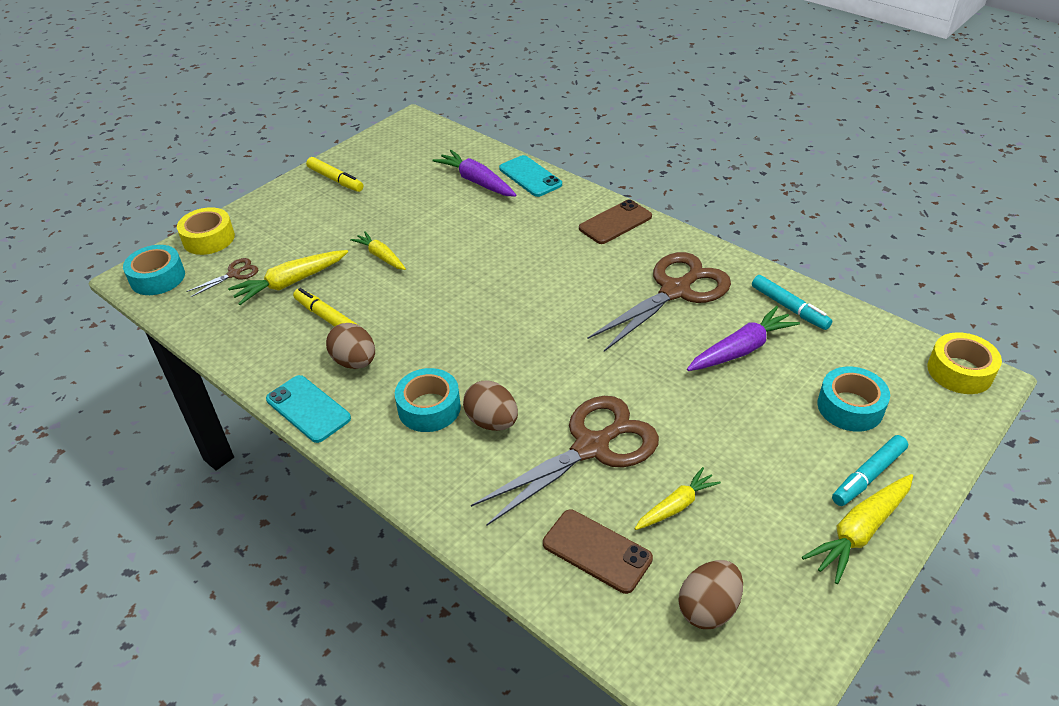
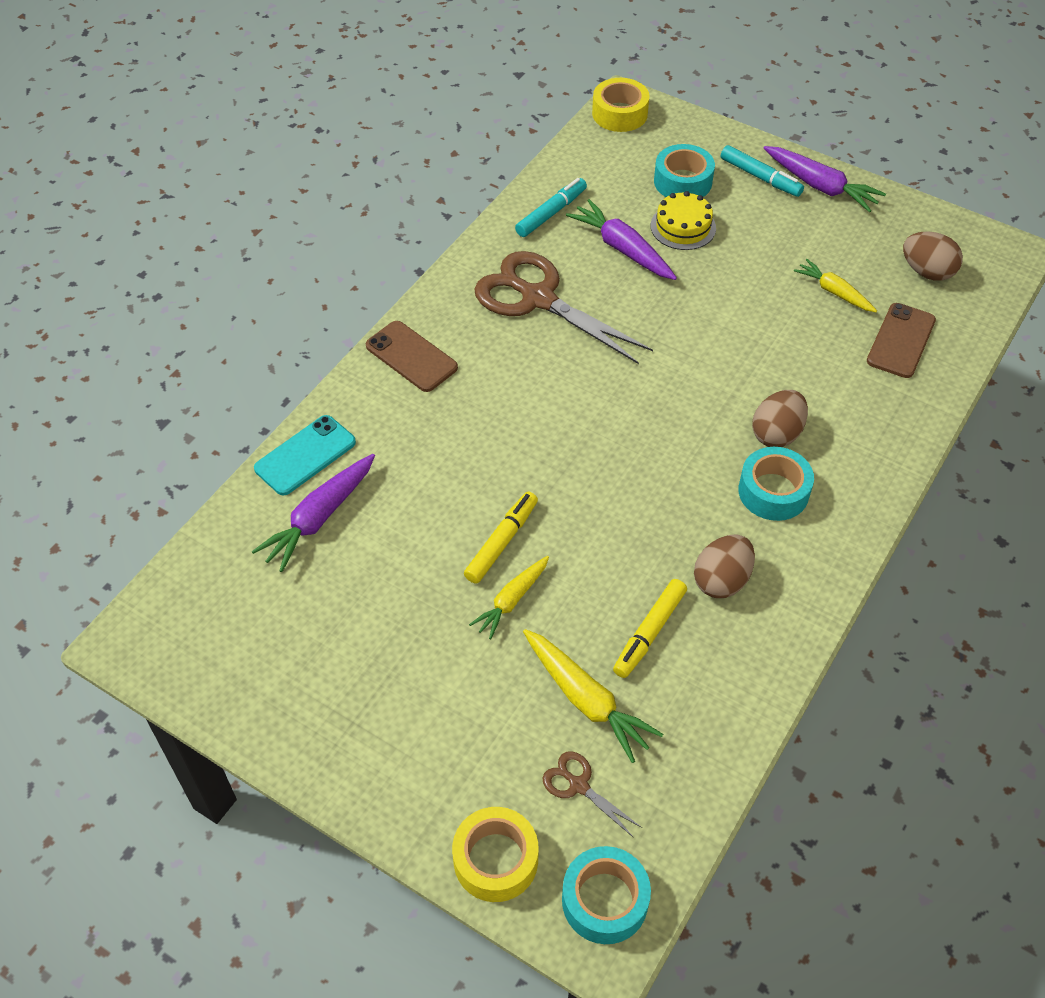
camera: 100 degrees left, 10 degrees up
(308, 409) = (808, 608): turquoise phone -> none
(335, 180) = (316, 714): yellow marker -> yellow marker (502, 542)
(591, 447) = (786, 352): brown scissors -> none
(776, 397) = (683, 227): none -> yellow cake
(860, 532) = (820, 186): yellow carrot -> purple carrot

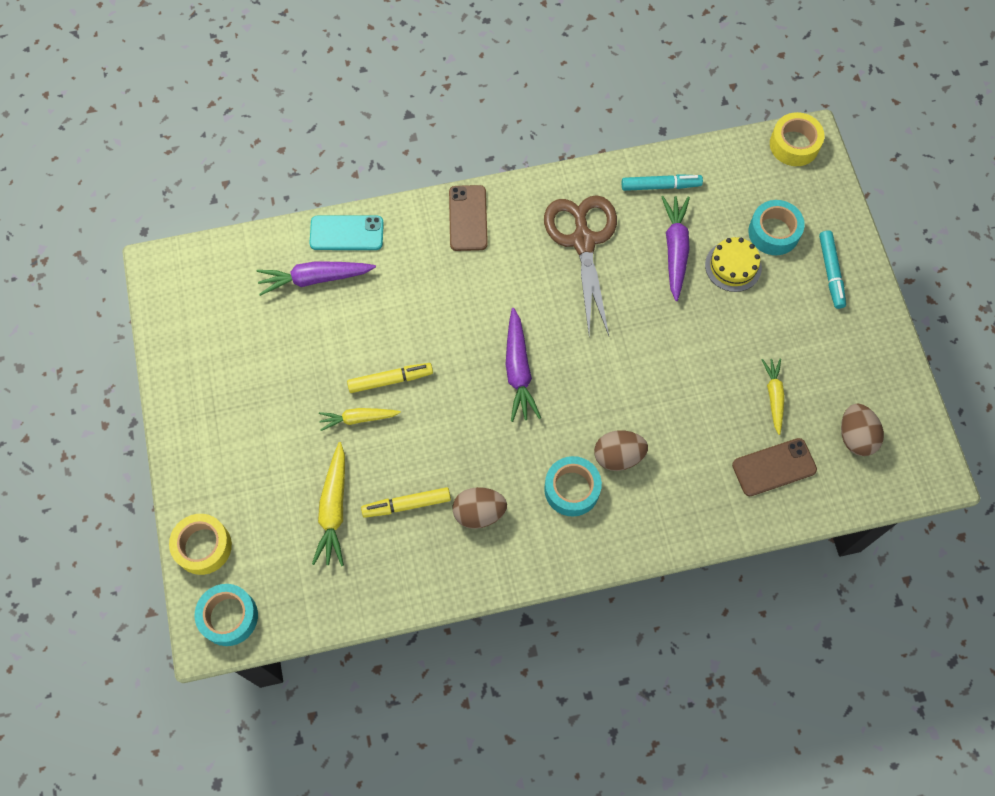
camera: 45 degrees right, 15 degrees up
(578, 785) = (280, 549): brown scissors -> none
(820, 186) = (864, 313): purple carrot -> purple carrot (518, 370)

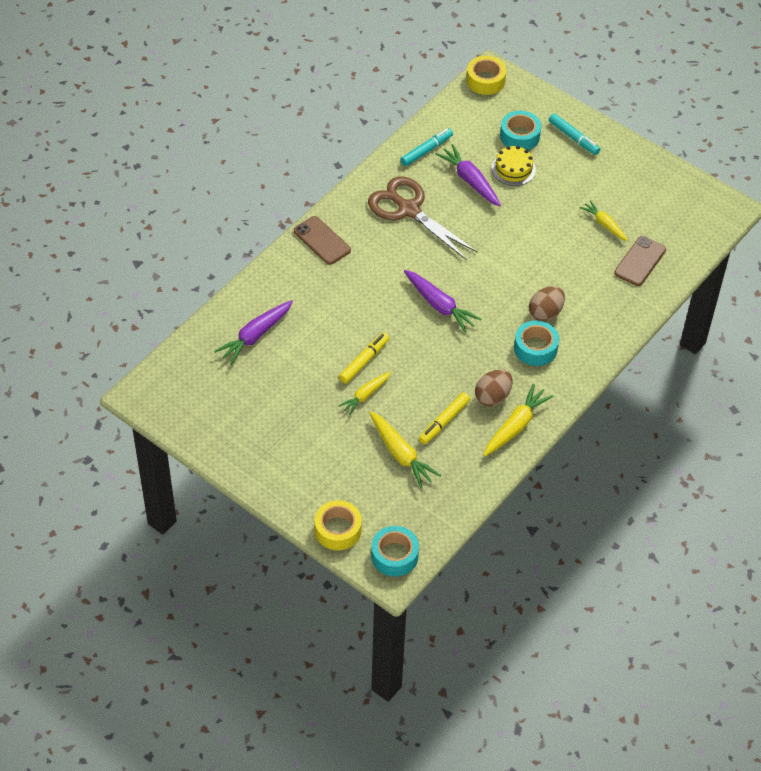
camera: 40 degrees left, 15 degrees down
(346, 233) = (250, 297): turquoise phone -> none
(472, 563) = (515, 426): none -> yellow carrot
(855, 436) = (670, 216): brown egg -> none

